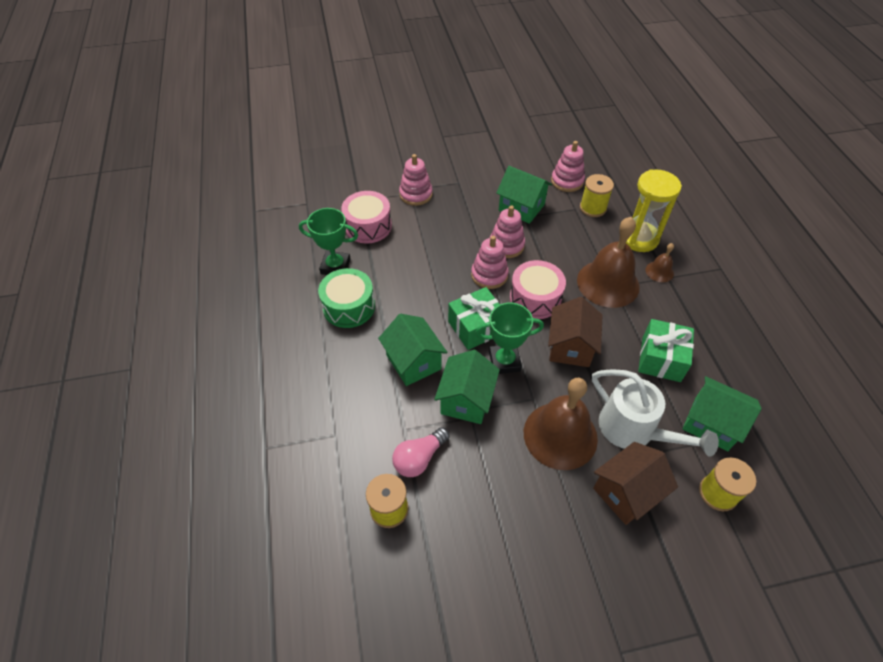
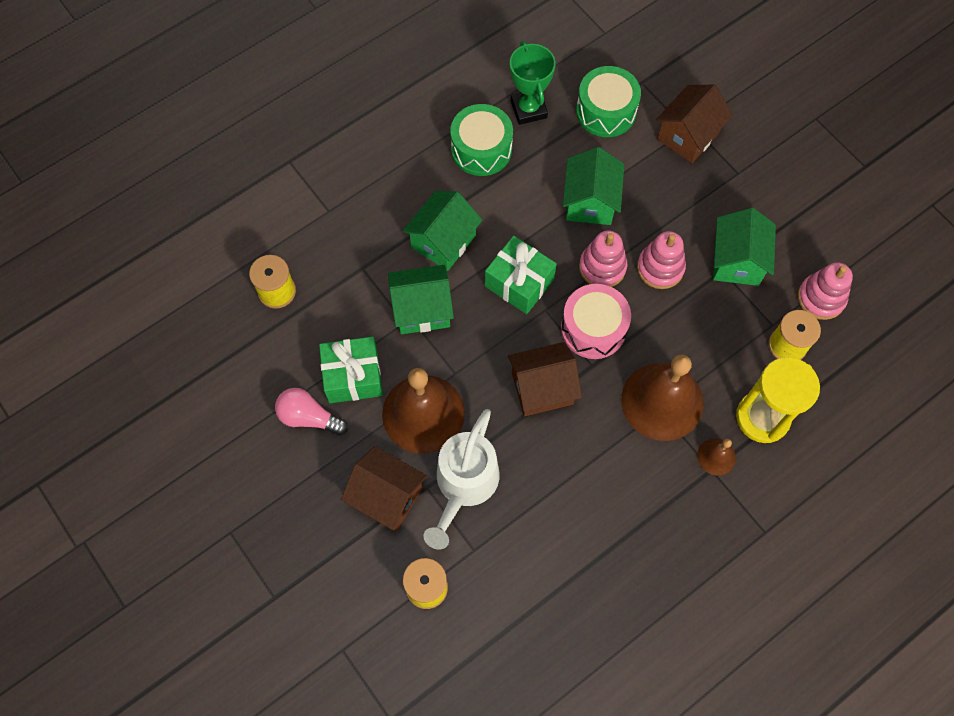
camera: 65 degrees right, 15 degrees up
(368, 226) = (606, 111): pink drum -> green drum
(416, 194) = (688, 136): pink stacking toy -> brown house
(419, 458) = (338, 294): pink light bulb -> pink light bulb (309, 417)
(504, 361) = (488, 328): green trophy -> none
(661, 359) = (575, 491): green gift -> green gift (353, 376)
(711, 423) = (511, 564): green house -> green house (590, 202)

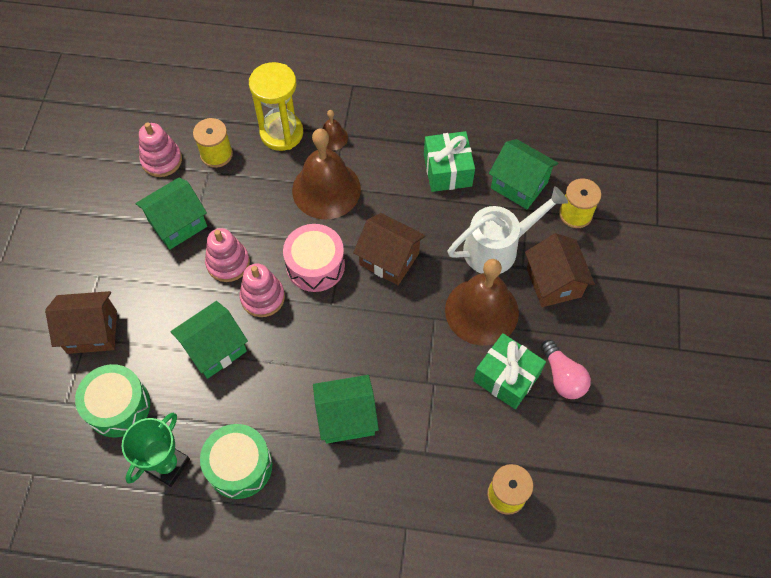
camera: 135 degrees left, 5 degrees down
(422, 309) = (413, 381): green house -> green house (519, 185)
(519, 283) = (328, 338): green gift -> green gift (447, 170)

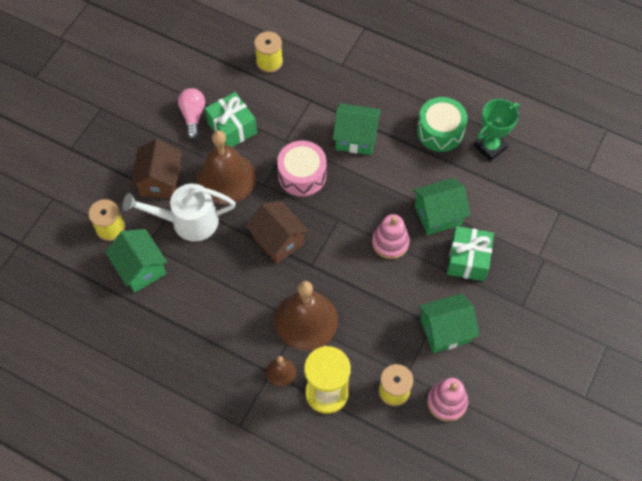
camera: 160 degrees left, 0 degrees up
(92, 332) = (532, 259): brown house -> none
(118, 406) = (519, 196): green drum -> none
(228, 263) = (410, 280): pink stacking toy -> none
(315, 265) = (339, 255): pink drum -> pink drum (302, 175)
(447, 170) = (194, 302): green gift -> green gift (468, 259)

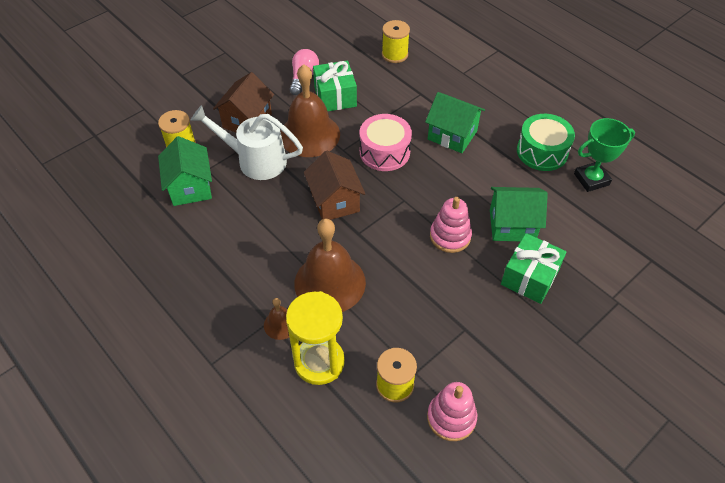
camera: 20 degrees right, 10 degrees down
(445, 331) = (477, 341): green house -> none

